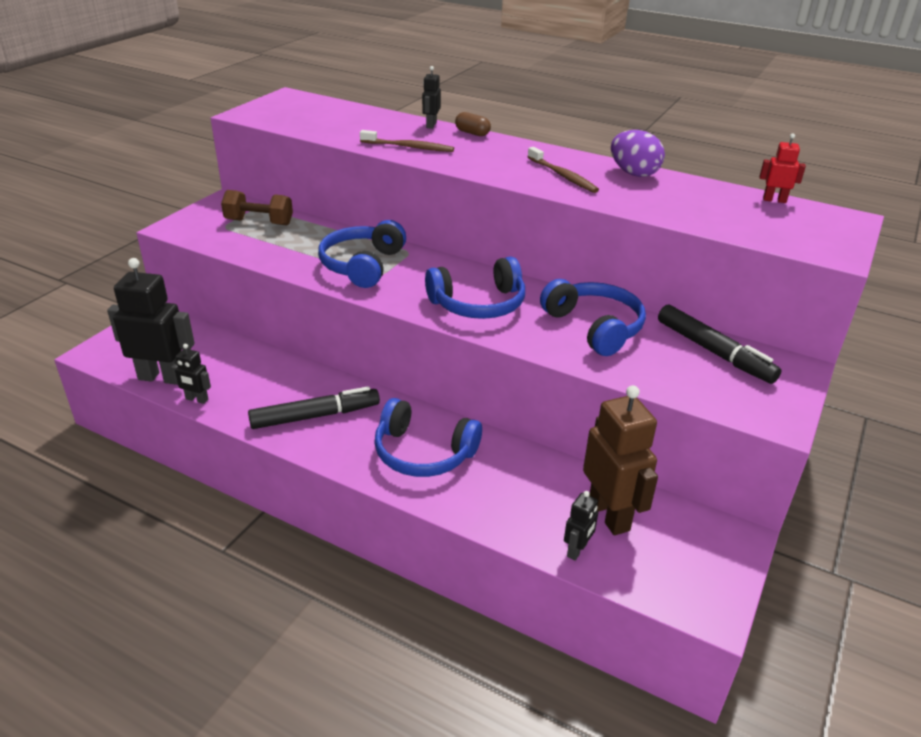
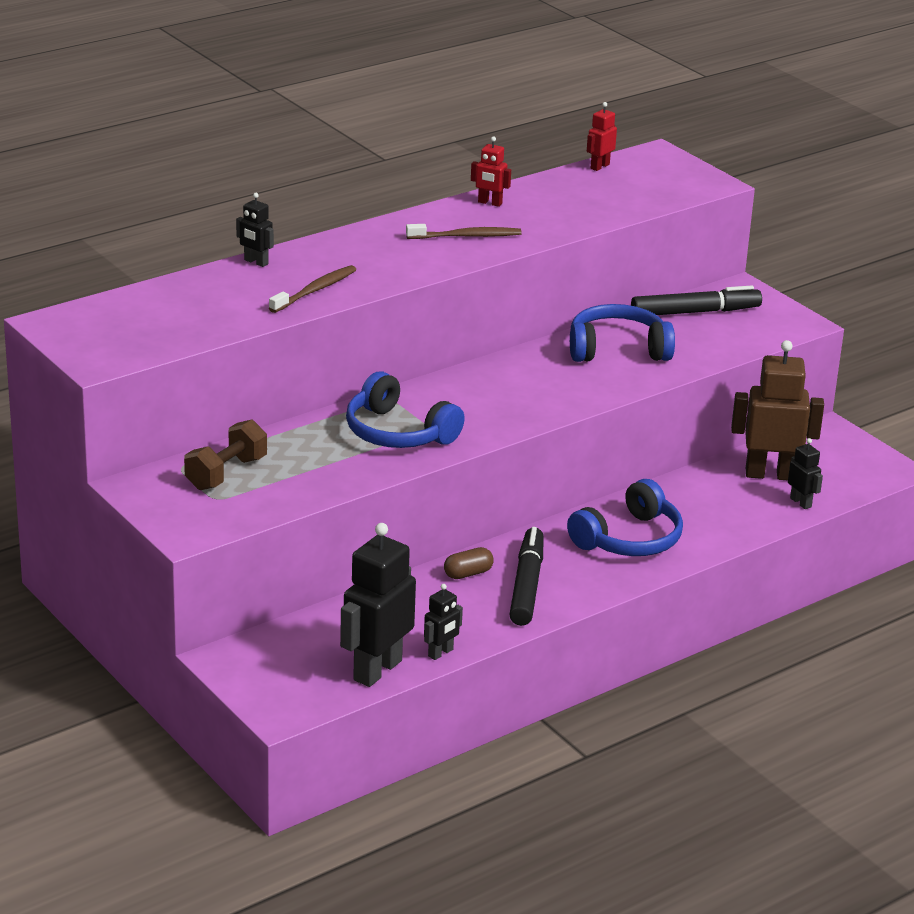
camera: 65 degrees left, 5 degrees down
(472, 133) = (305, 247): brown capsule -> brown capsule (468, 573)
(478, 304) = (532, 391): blue headphones -> none
(633, 173) = (490, 203): purple egg -> red robot

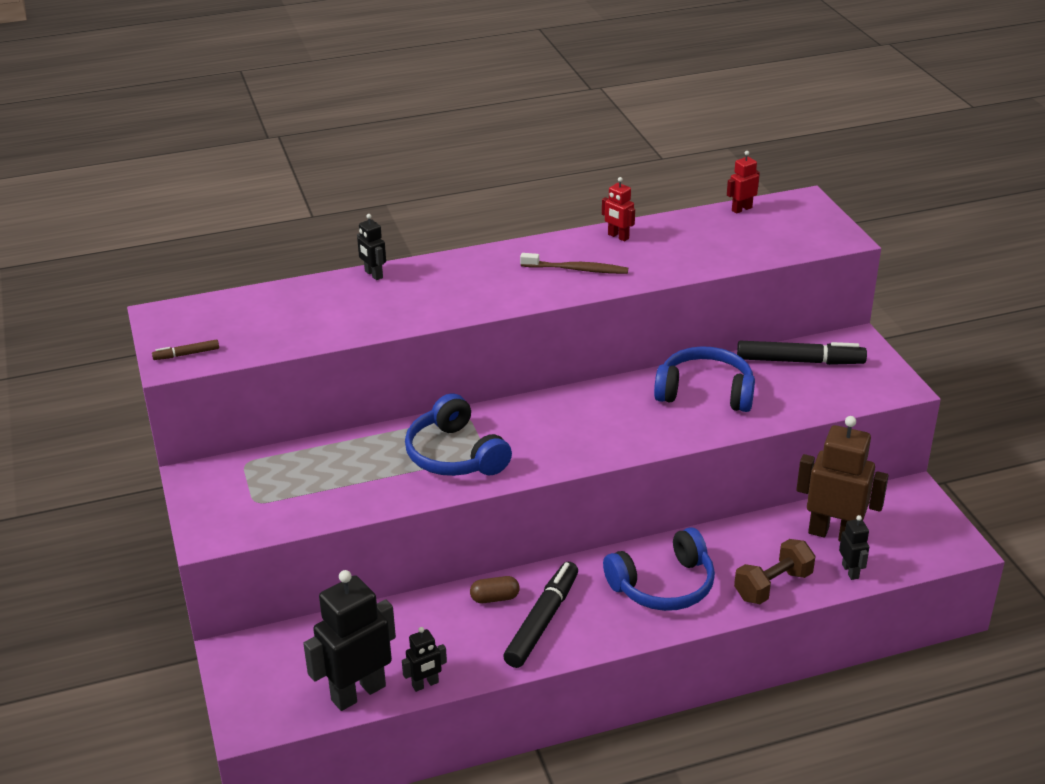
camera: 20 degrees right, 5 degrees up
(107, 354) = (186, 354): none -> brown marker
(226, 473) = (280, 476): brown dumbbell -> brown dumbbell (773, 586)
(314, 290) = (406, 311): brown toothbrush -> none

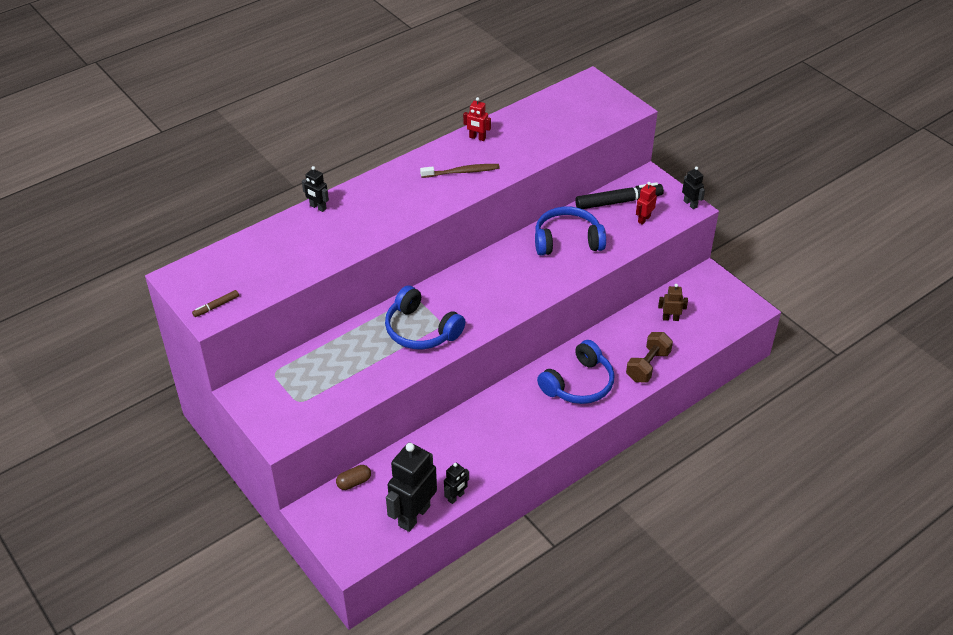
camera: 20 degrees left, 10 degrees up
(495, 598) = (472, 422): brown capsule -> brown capsule (354, 482)
(542, 621) = (512, 430): black marker -> none
(741, 209) = (551, 97): red robot -> red robot (644, 219)
(833, 534) = (670, 318): brown robot -> brown robot, size x0.48
(850, 571) = (691, 343): black robot -> black robot (690, 204)

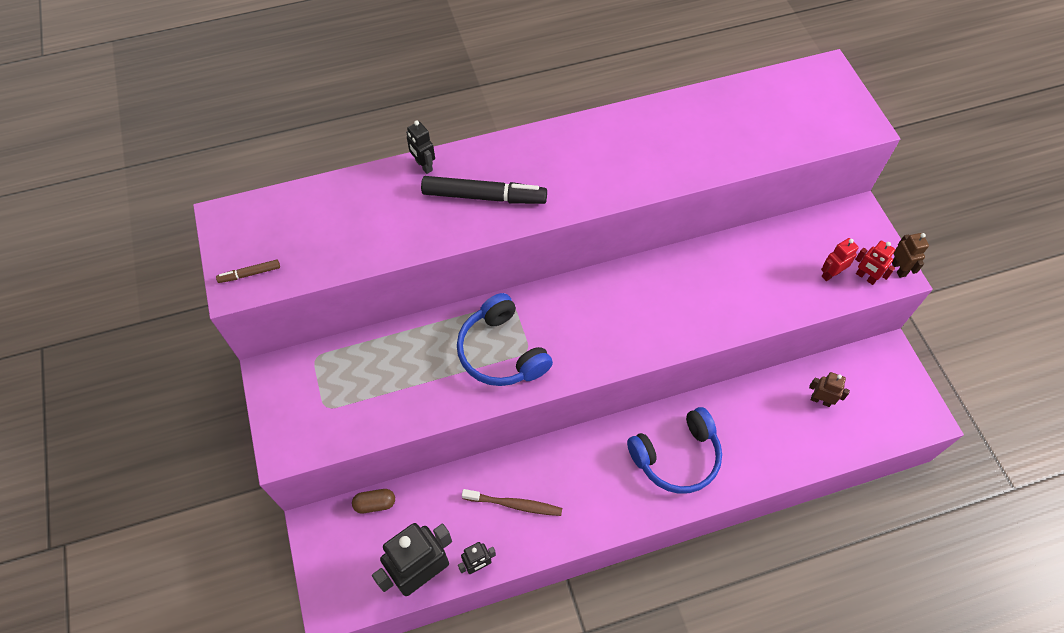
camera: 20 degrees right, 15 degrees up
(461, 172) = (614, 163): brown toothbrush -> brown toothbrush (514, 504)
(477, 138) = (653, 117): red robot -> red robot (865, 277)
(567, 241) = (723, 277): blue headphones -> none
(618, 202) = (808, 239): black marker -> black marker (484, 197)
(648, 366) = (768, 459): brown dumbbell -> none
(690, 204) = (898, 269): black robot -> brown robot

